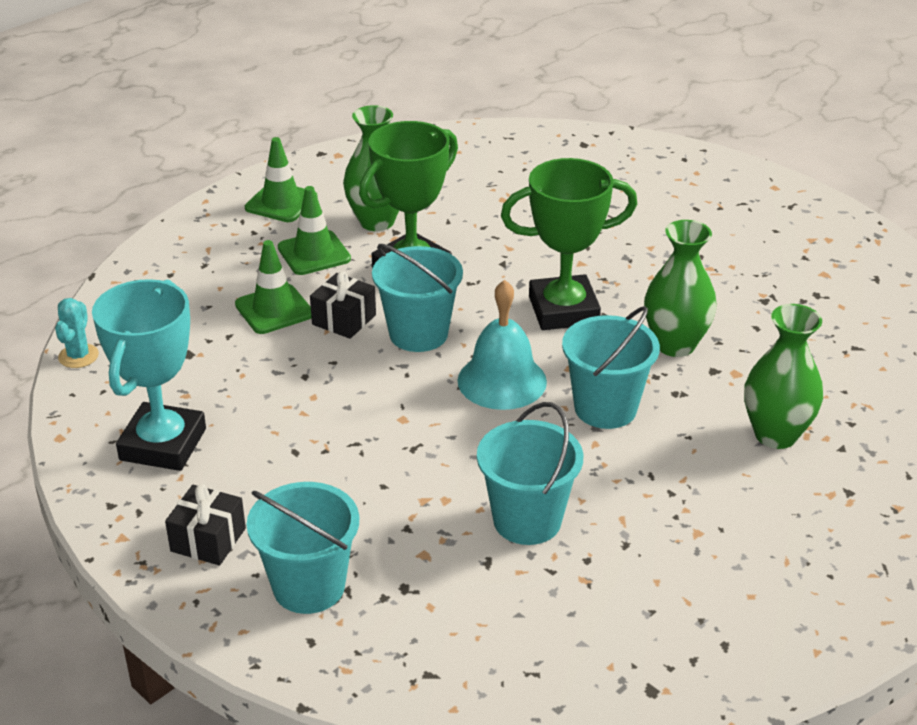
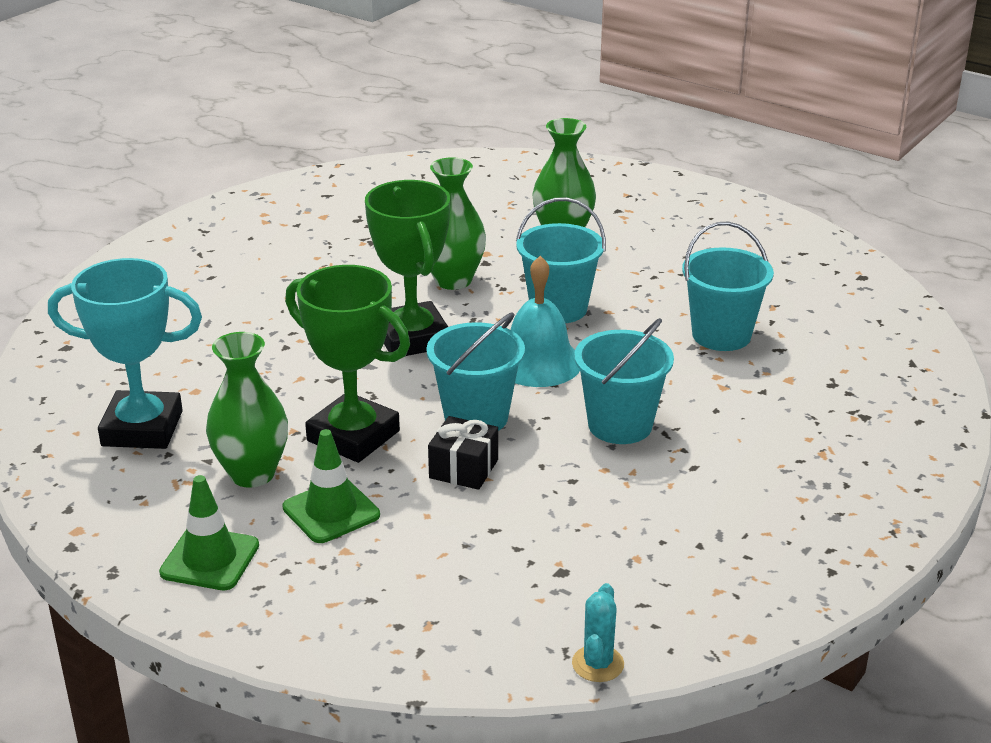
camera: 100 degrees left, 5 degrees down
(78, 356) = (598, 664): turquoise cactus -> turquoise cactus turned 75 degrees counterclockwise
(163, 444) = (725, 555): turquoise trophy -> turquoise trophy (142, 428)
(208, 540) = (841, 497): black gift -> none
(274, 309) = (457, 522): green traffic cone -> none
(309, 587) = (862, 431): turquoise bucket -> turquoise bucket (620, 425)

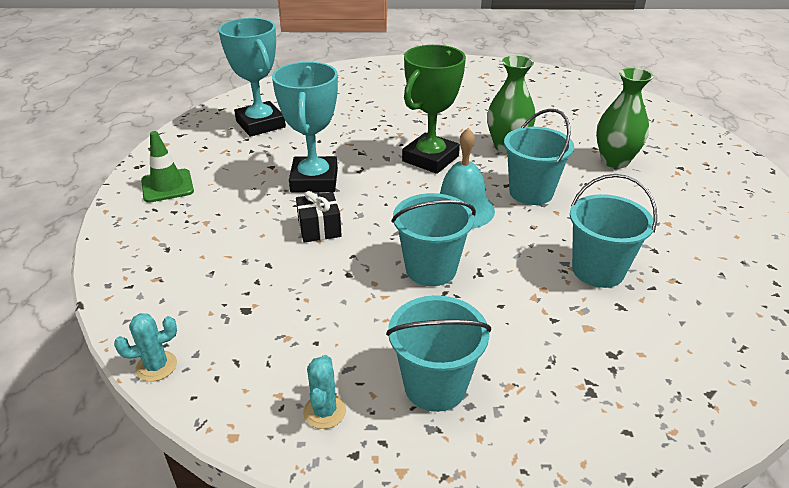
camera: 55 degrees right, 5 degrees up
(252, 474) = (250, 167): green vase -> none
(331, 511) = (238, 203): green traffic cone -> none
(353, 436) = (314, 180): green trophy -> turquoise trophy
(476, 417) = (376, 211): turquoise bucket -> turquoise bucket (435, 386)
(765, 569) = (324, 411): none -> turquoise cactus

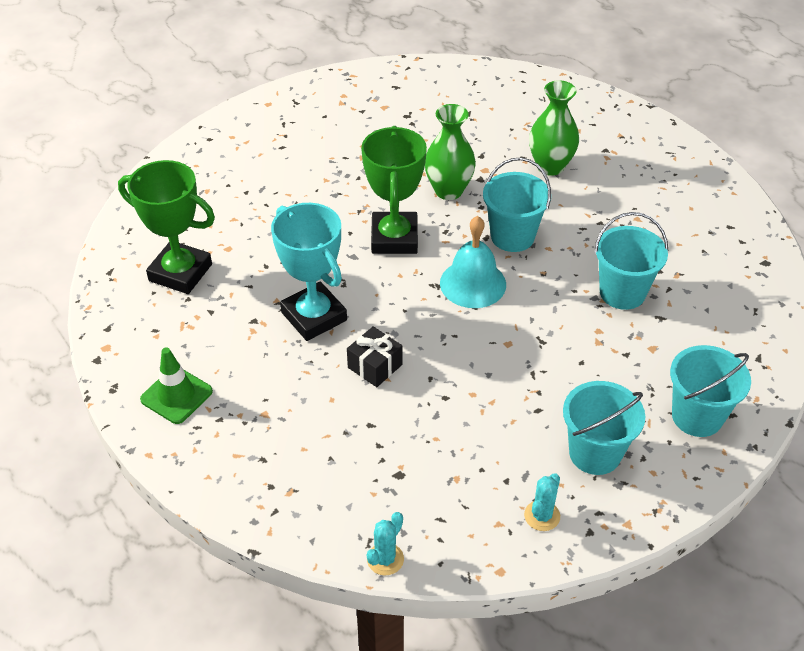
camera: 35 degrees left, 10 degrees up
(260, 124) = (180, 272): turquoise trophy -> green trophy
(324, 411) = (542, 516): turquoise cactus -> turquoise cactus turned 60 degrees clockwise
(431, 269) = (503, 357): turquoise bucket -> turquoise bucket (697, 416)

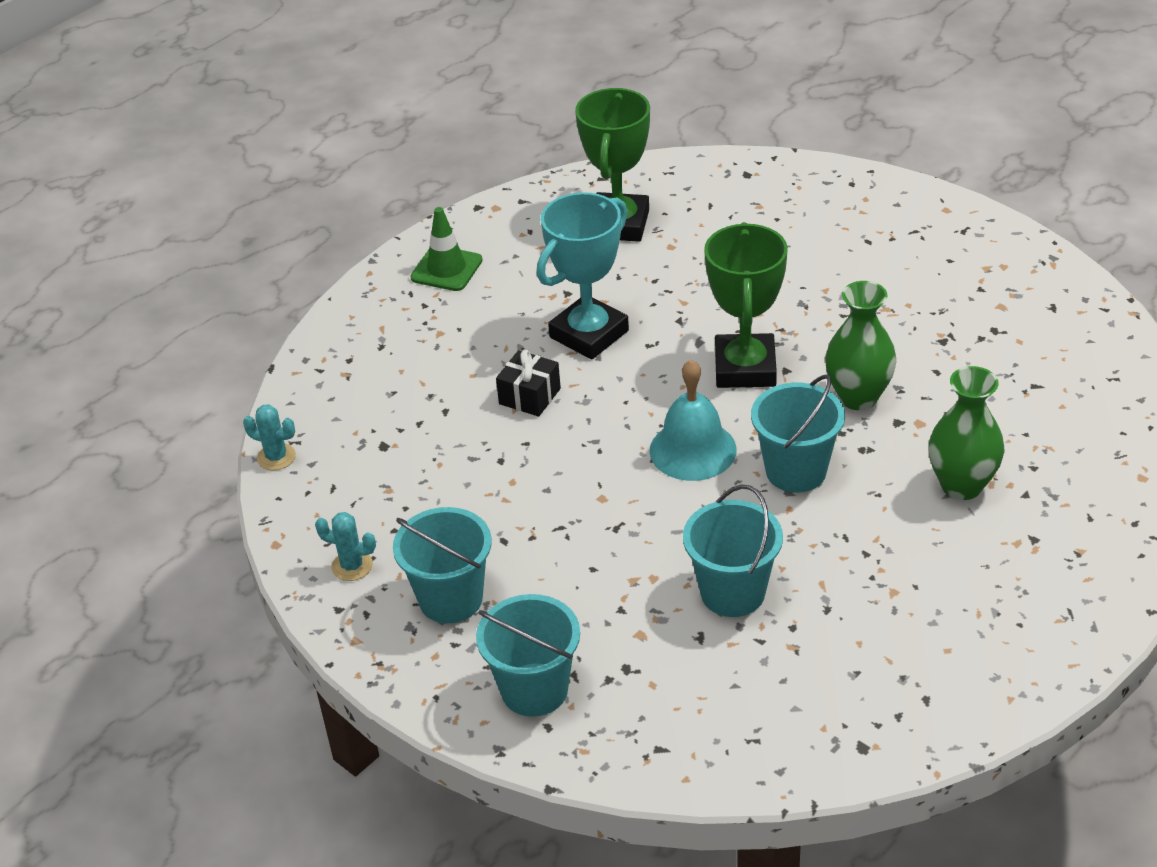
camera: 80 degrees right, 5 degrees down
(394, 238) = (745, 368): green trophy -> green trophy turned 75 degrees counterclockwise

